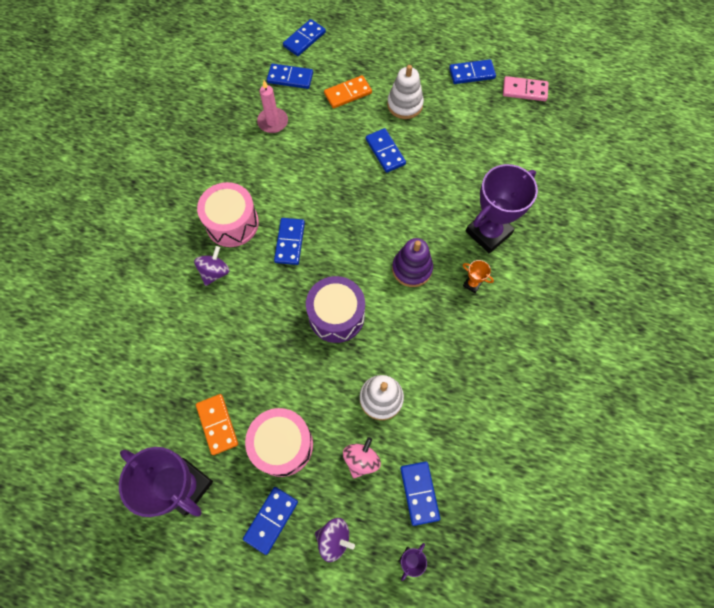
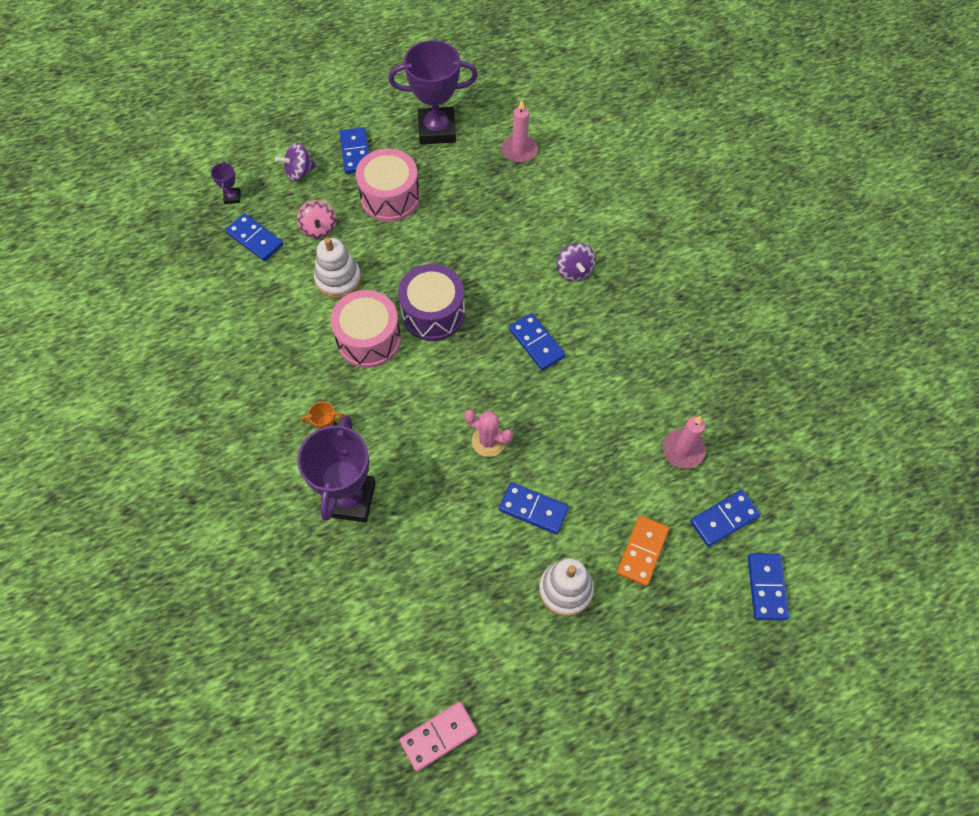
camera: 140 degrees right, 5 degrees down
(146, 406) = (519, 150): none -> pink candle
(217, 424) = (453, 176): orange domino -> none
(232, 223) = (606, 320): pink drum -> pink drum (369, 339)
(376, 205) = (488, 441): none -> pink cactus
(412, 269) = (399, 403): purple stacking toy -> none
(471, 73) = (525, 708): blue domino -> none

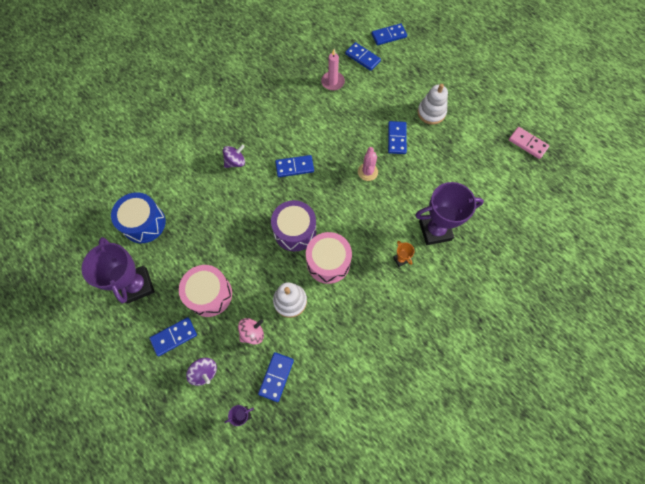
camera: 110 degrees left, 5 degrees up
(519, 150) = (144, 223): pink candle -> blue drum
(536, 343) = (294, 167): blue domino -> blue domino turned 45 degrees clockwise
(642, 551) = (395, 86): orange domino -> none

